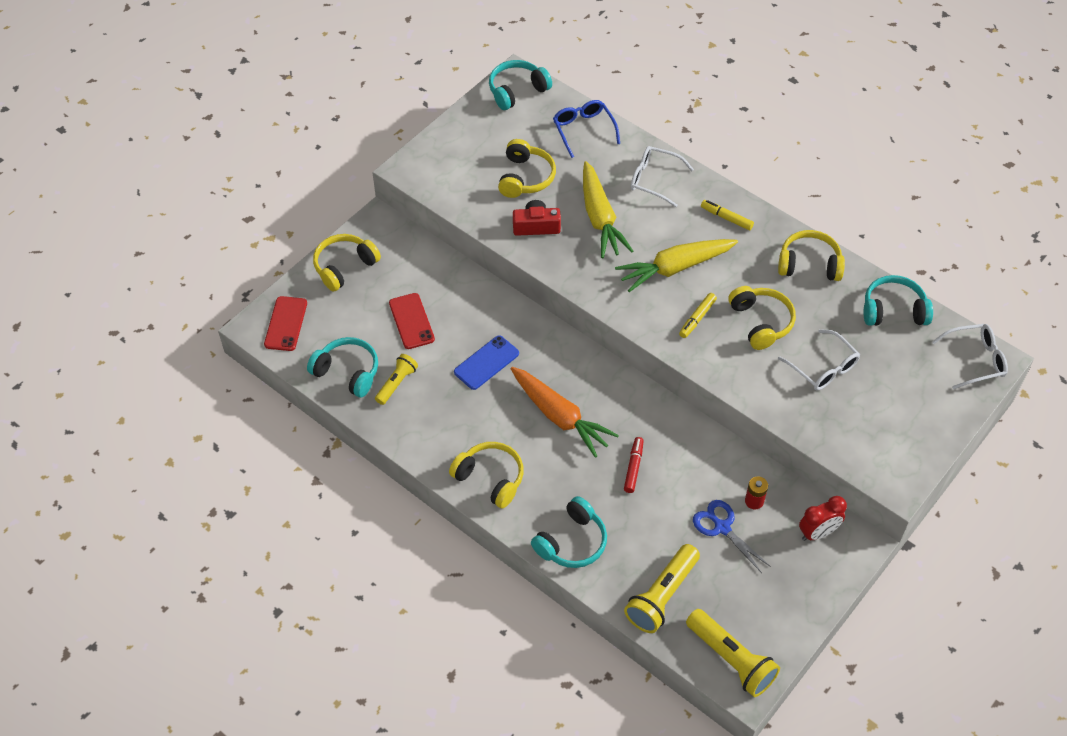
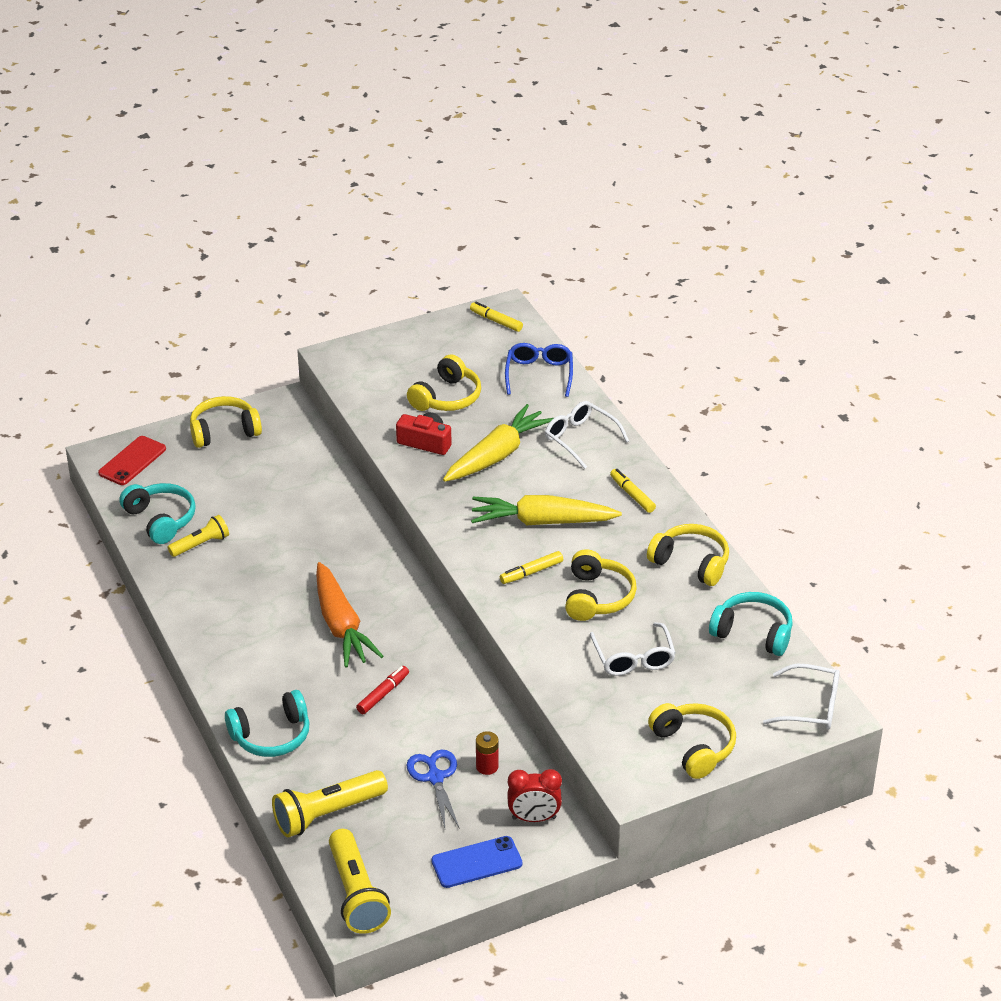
camera: 25 degrees right, 15 degrees down
(411, 321) = (254, 497): red phone -> none
(486, 363) = (302, 556): blue phone -> blue phone (477, 862)
(490, 478) = (232, 654): yellow headphones -> yellow headphones (694, 747)
(517, 91) = (496, 321): turquoise headphones -> yellow marker
(600, 218) = (497, 455): yellow carrot -> yellow carrot turned 150 degrees counterclockwise

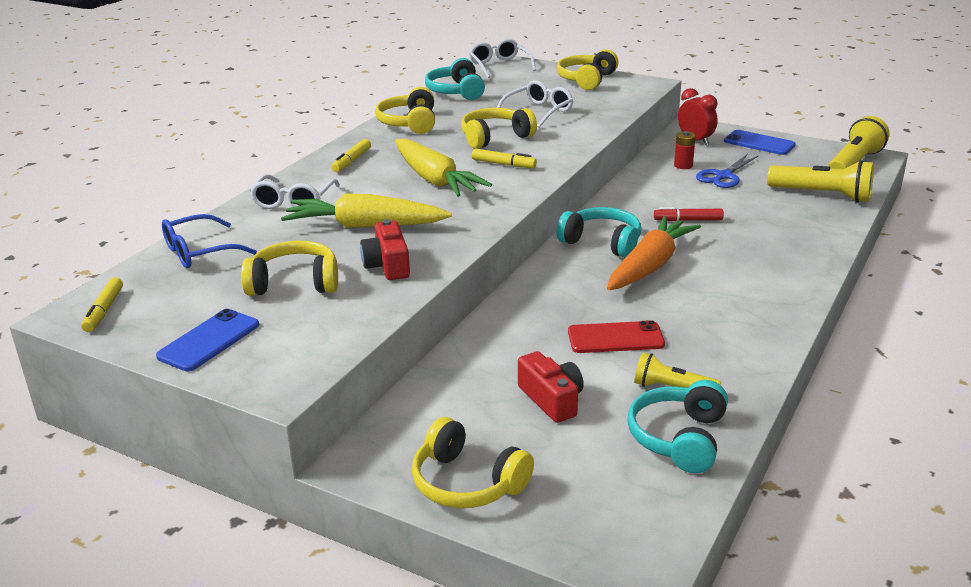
camera: 125 degrees left, 10 degrees down
(132, 461) = (617, 529): red phone -> red phone (615, 338)
(251, 493) = (552, 399): none -> red camera
(271, 736) = (806, 242): turquoise headphones -> turquoise headphones (602, 242)
(413, 347) = (209, 340): none -> blue phone

